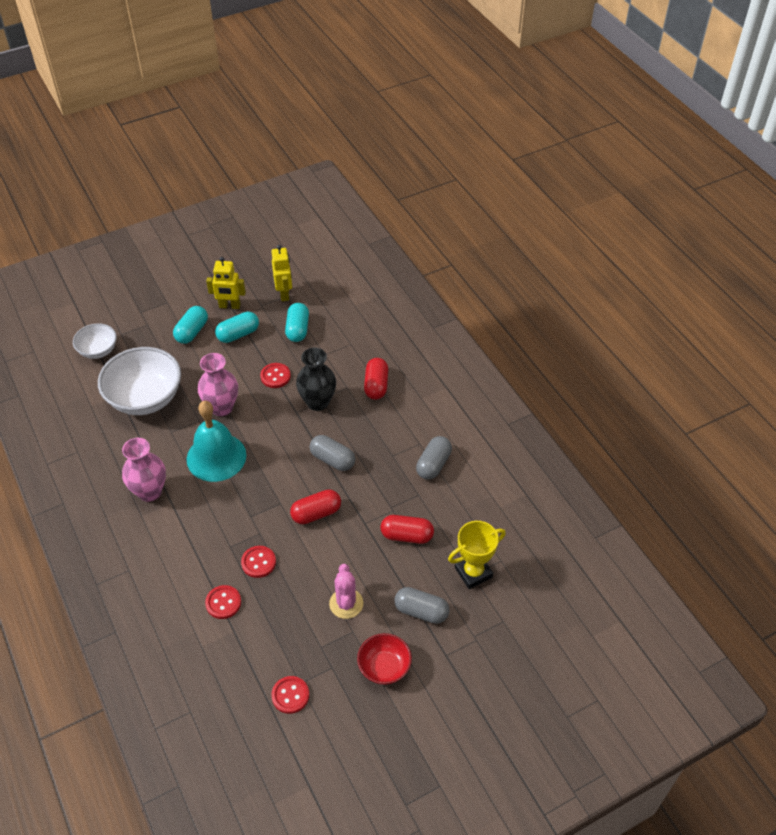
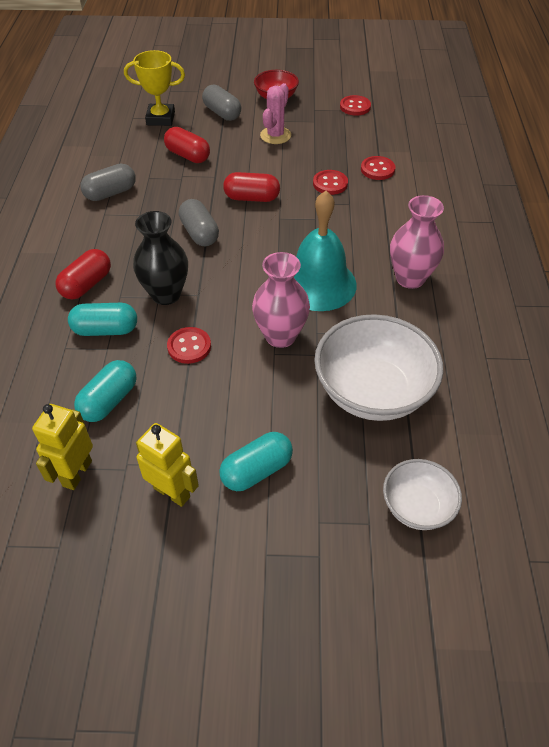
camera: 150 degrees left, 0 degrees up
(238, 334) = (193, 432): turquoise capsule -> turquoise capsule (106, 330)

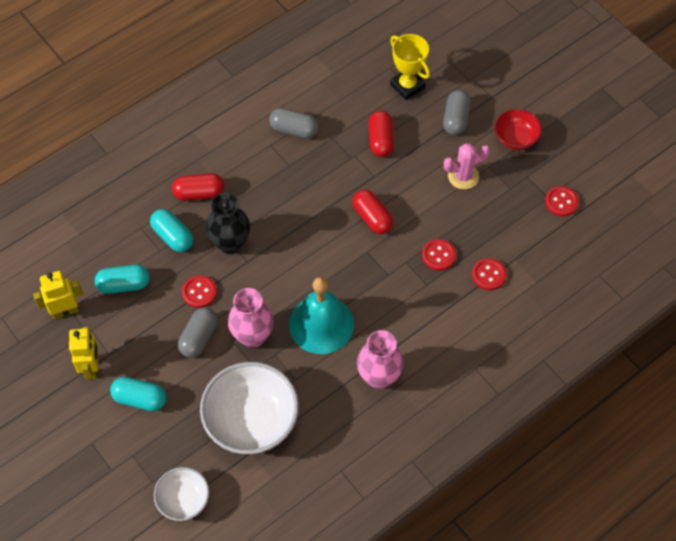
camera: 50 degrees right, 10 degrees up
(199, 233) = (304, 216): grey capsule -> grey capsule (199, 338)

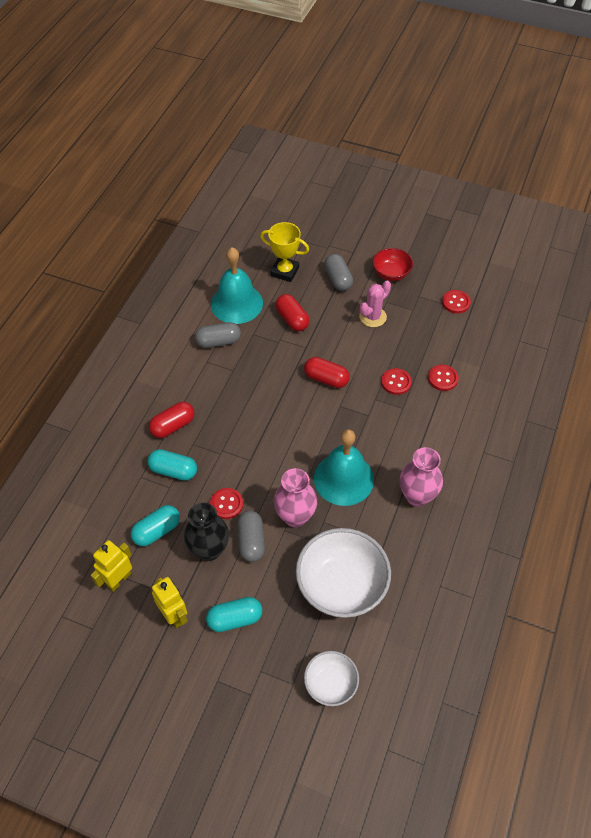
camera: 30 degrees left, 5 degrees down
(230, 243) = (226, 452): black vase -> black vase (209, 549)
(337, 98) = (236, 303): none -> turquoise bell

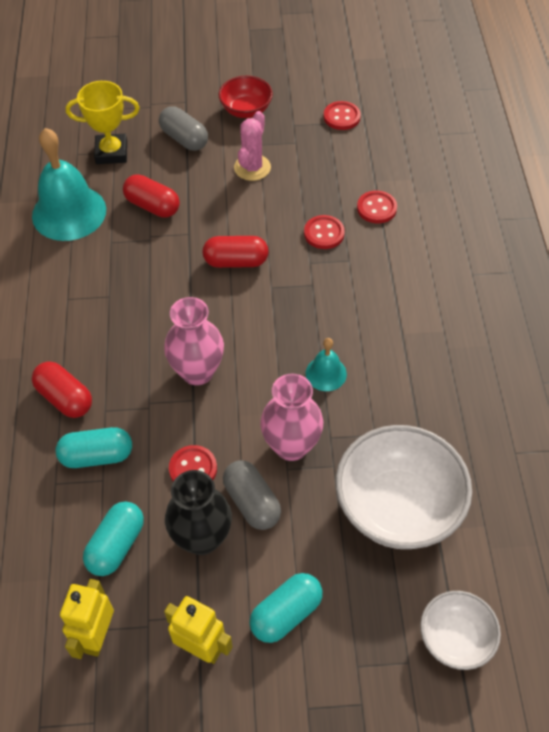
camera: 25 degrees left, 0 degrees up
(173, 426) = (65, 398): red capsule -> red capsule turned 75 degrees counterclockwise
(218, 342) = (70, 268): grey capsule -> none
(343, 479) = (326, 373): turquoise bell -> turquoise bell, size x0.49
(417, 496) = (426, 357): pink vase -> pink vase (197, 372)

